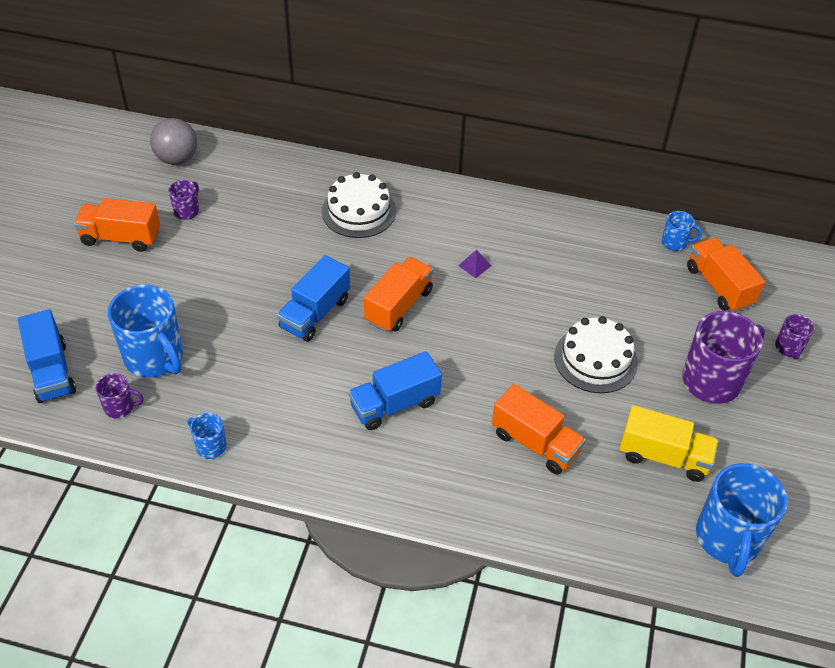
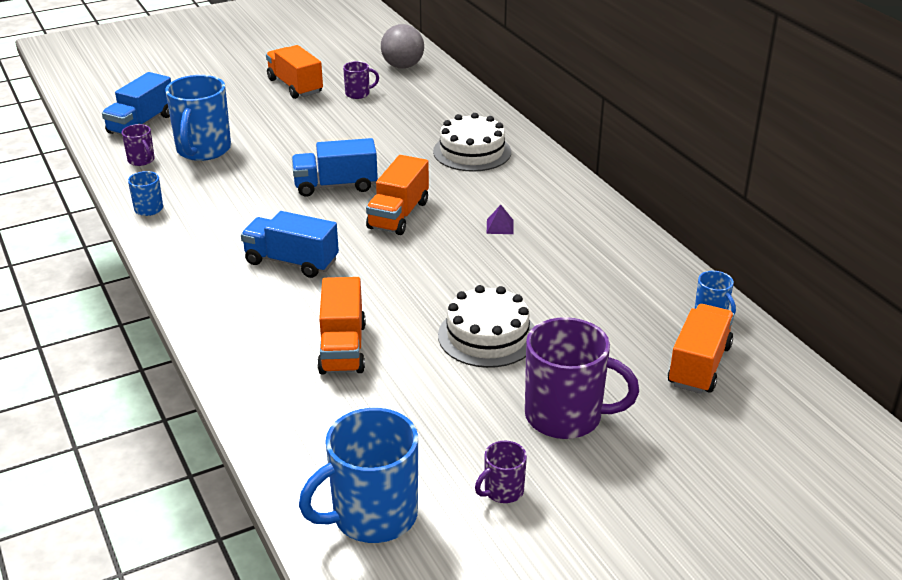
camera: 50 degrees right, 15 degrees down
(398, 306) = (398, 215): orange truck -> orange truck turned 120 degrees clockwise
(663, 456) = (424, 428): yellow truck -> none
(789, 348) = (688, 448): purple mug -> purple mug (502, 491)

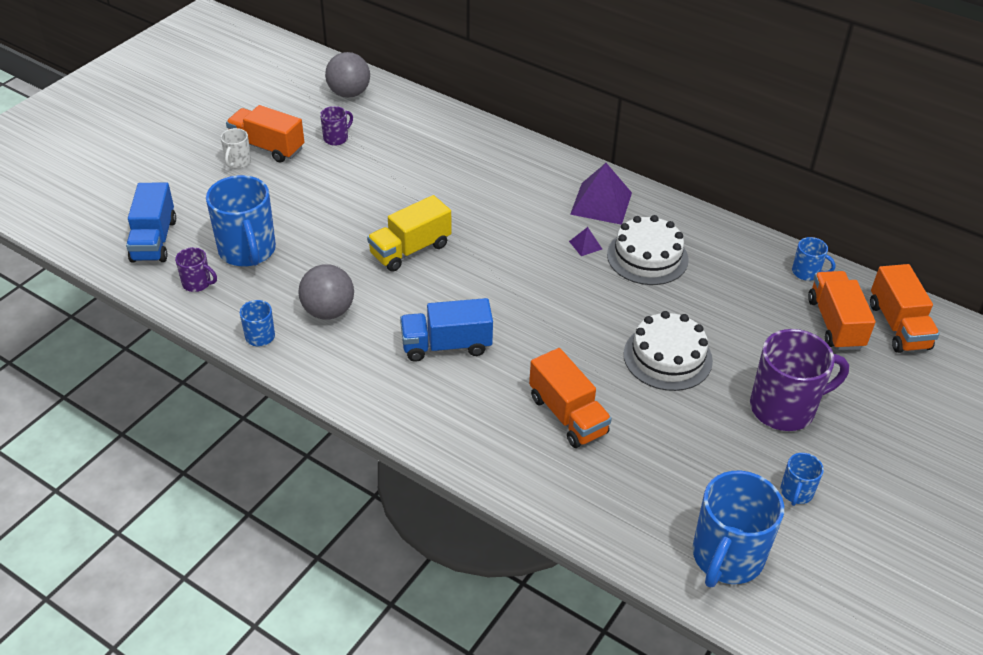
camera: 30 degrees left, 10 degrees up
(220, 208) = (328, 311): none -> grey ball
(261, 90) = (238, 162): none -> white mug
(336, 186) = (410, 250): blue truck -> yellow truck
(398, 215) = (493, 262): orange truck -> orange truck (898, 326)
(472, 152) = (495, 173): white cake -> white cake (647, 257)
(502, 491) = (796, 492): purple mug -> blue mug
(549, 199) = (601, 203): none -> purple pyramid

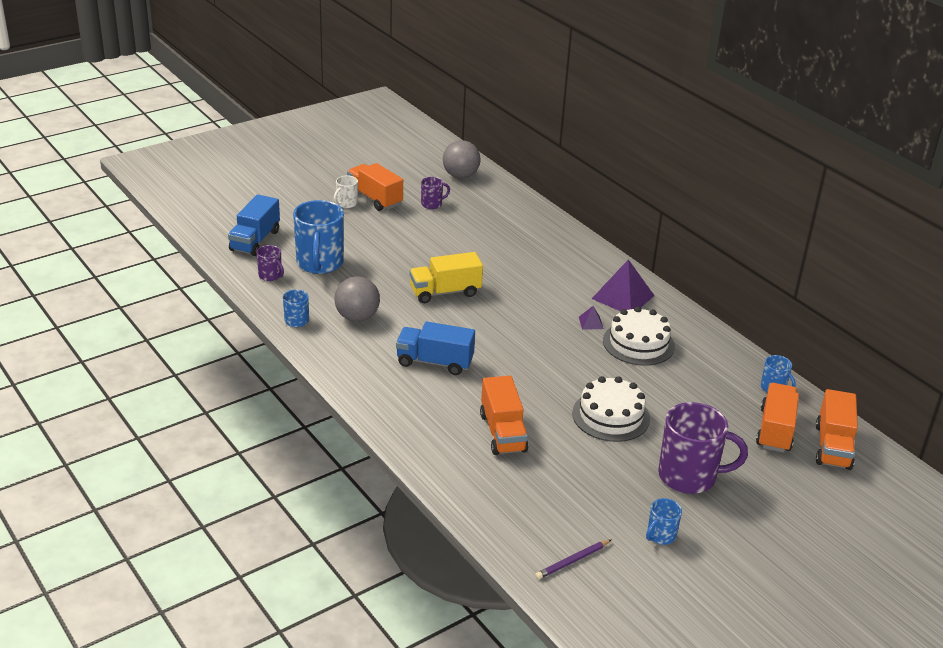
camera: 20 degrees right, 10 degrees down
(726, 557) = (572, 561): blue mug -> purple pencil

